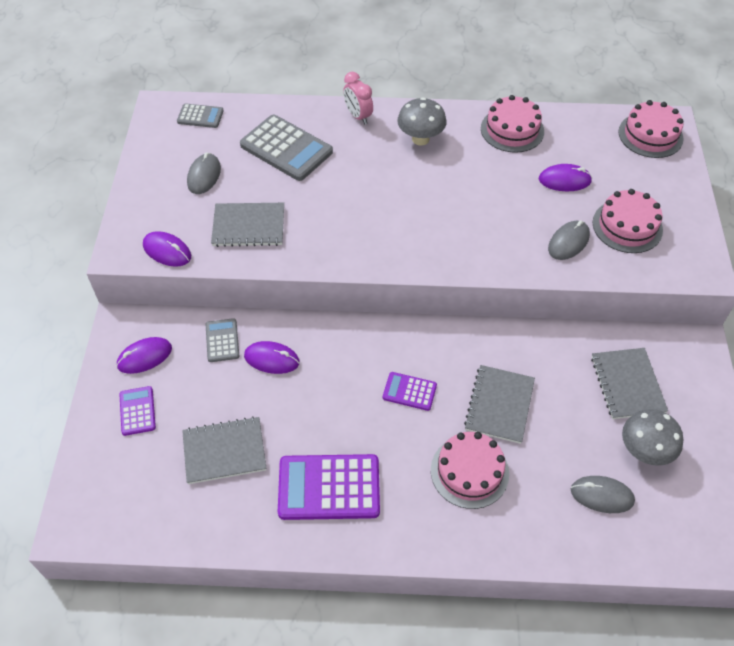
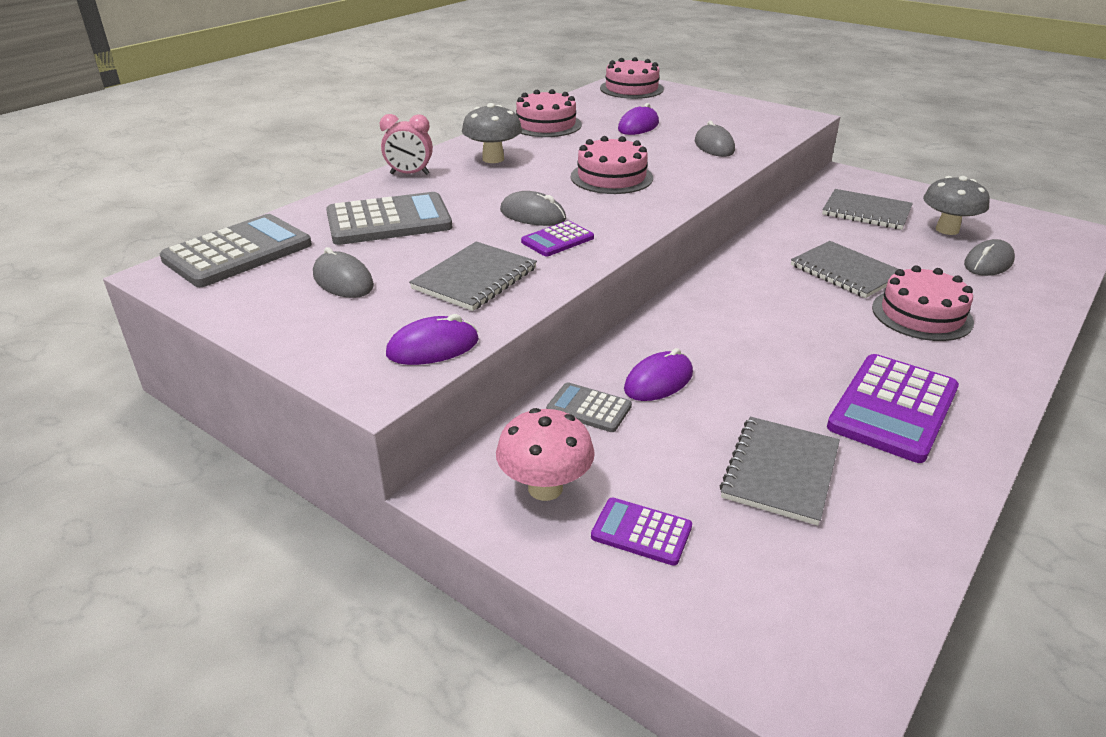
camera: 55 degrees left, 20 degrees down
(144, 357) = (545, 488): purple mouse -> pink mushroom
(200, 116) = (238, 252): grey calculator -> grey calculator, size x1.90
(351, 206) = (532, 215): none -> grey mouse
(409, 391) = (788, 311): purple calculator -> purple calculator (557, 240)
(627, 226) = (722, 123): pink cake -> pink cake (611, 177)

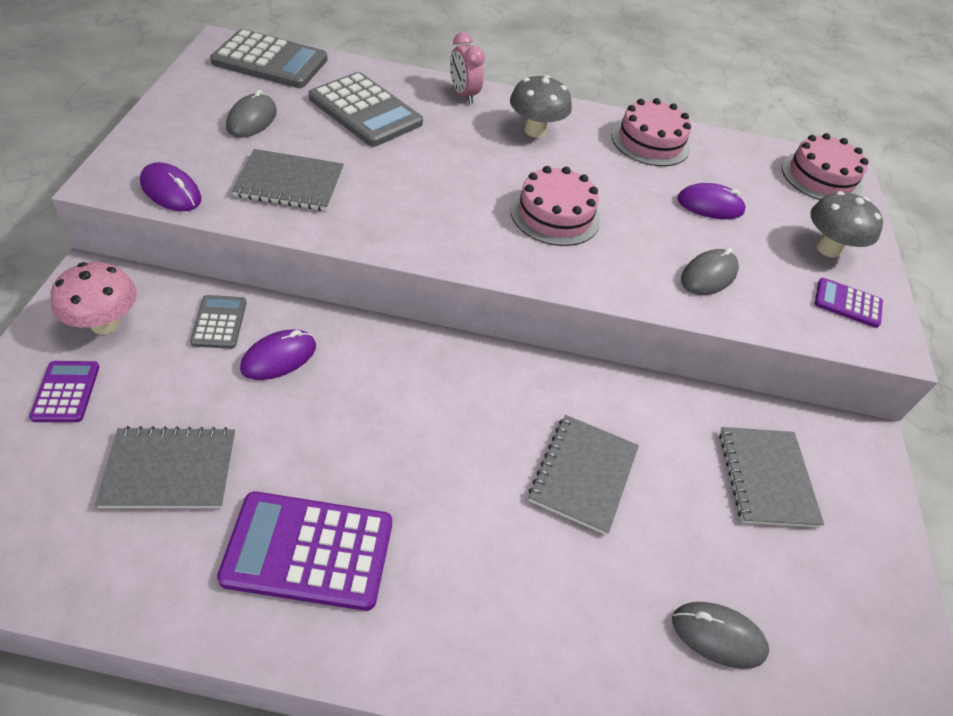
camera: 55 degrees right, 15 degrees up
(532, 215) = (430, 184): grey mouse -> none
(557, 240) = (389, 211): purple calculator -> purple calculator (847, 303)
(658, 381) = (279, 357): purple mouse -> purple mouse turned 60 degrees counterclockwise
(921, 314) = (524, 563): pink cake -> none
(947, 230) = (785, 578): grey mushroom -> grey mushroom (828, 249)

